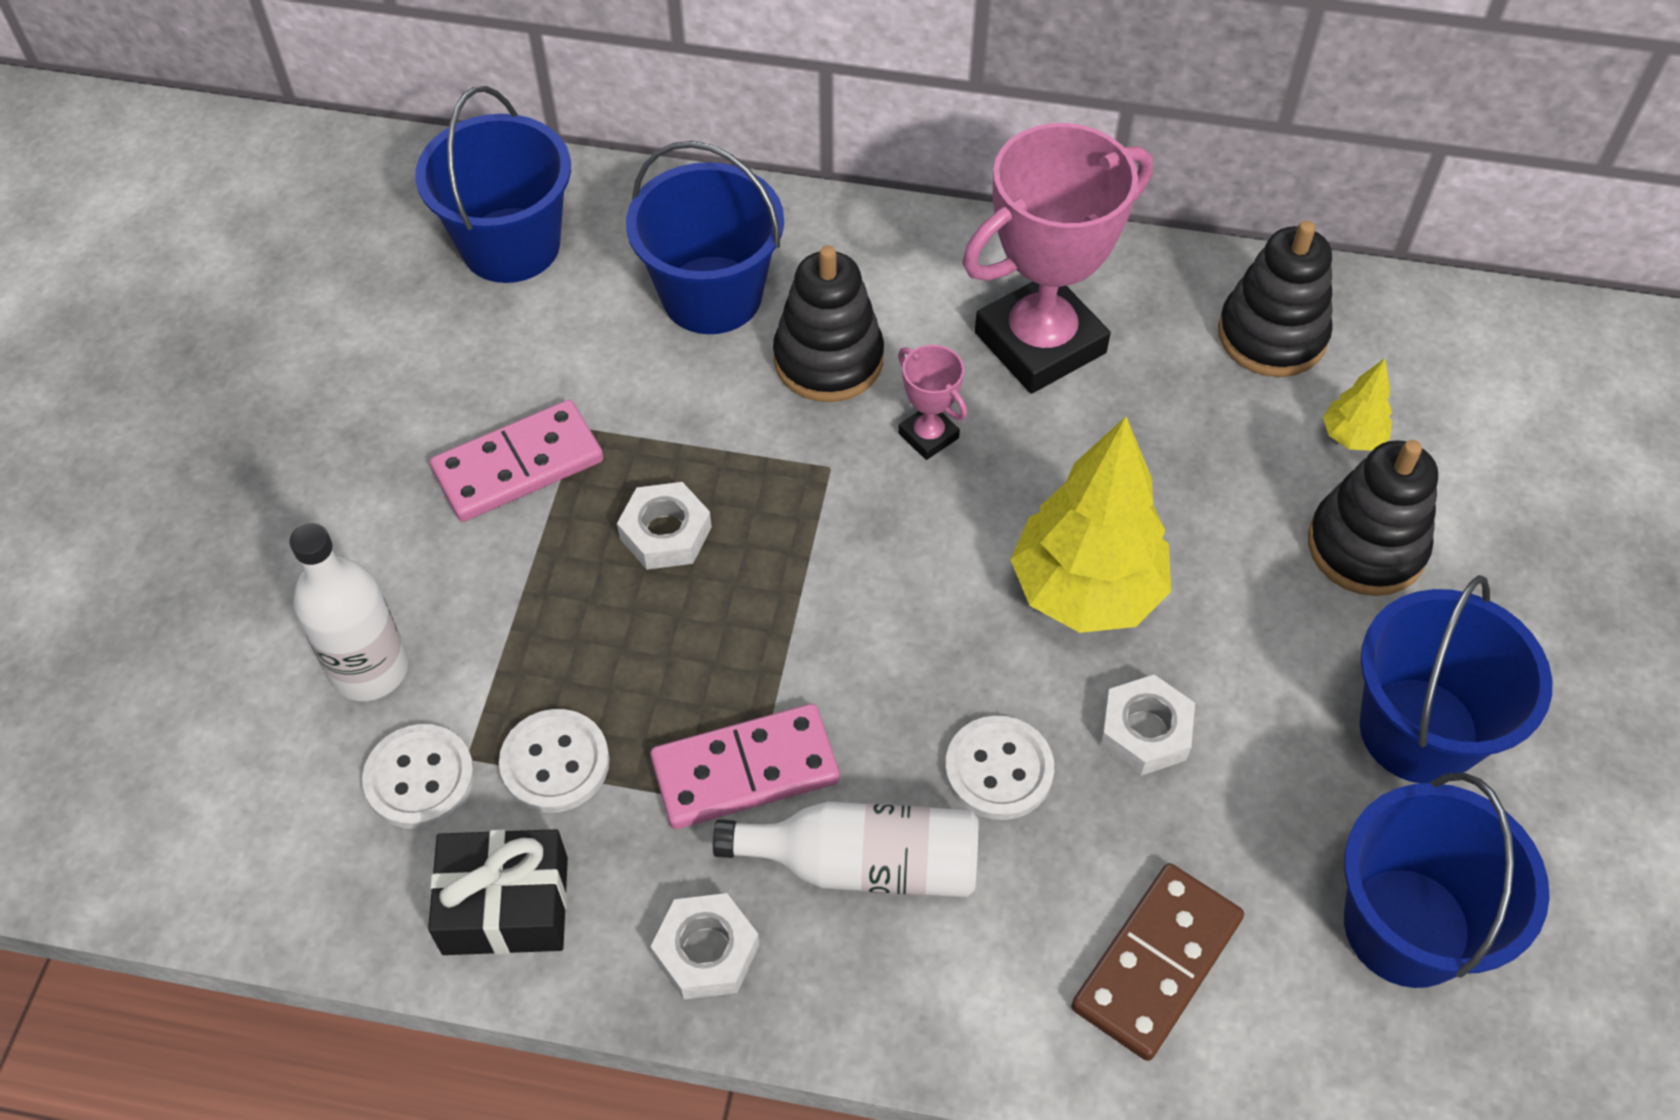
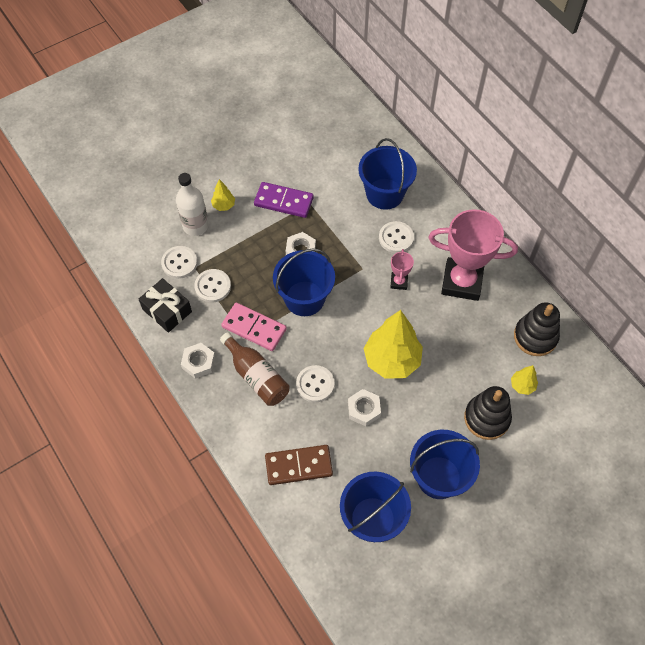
camera: 45 degrees right, 5 degrees up
(390, 576) = (224, 205): none -> yellow tree
(511, 245) = (346, 136): blue bucket -> blue bucket (304, 298)
(518, 466) = (283, 201): pink domino -> purple domino
(828, 359) = (396, 238): black stacking toy -> white button
(863, 863) = (256, 376): white bottle -> brown bottle

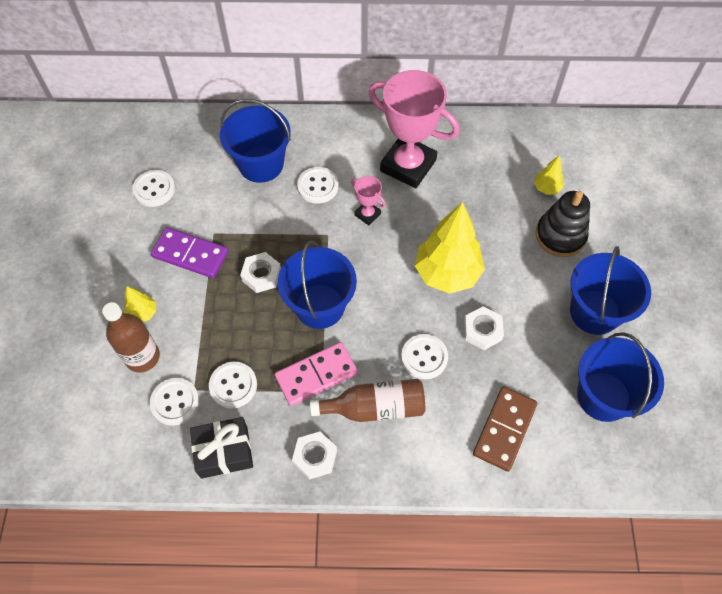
camera: 55 degrees left, 0 degrees up
(195, 226) = (142, 357): white bottle -> brown bottle
(283, 201) = (190, 254): purple domino -> purple domino turned 60 degrees clockwise
(314, 149) = (154, 189): none -> white button
(462, 282) = (408, 165): pink trophy -> pink trophy turned 75 degrees clockwise
(535, 337) = (505, 148): black stacking toy -> none

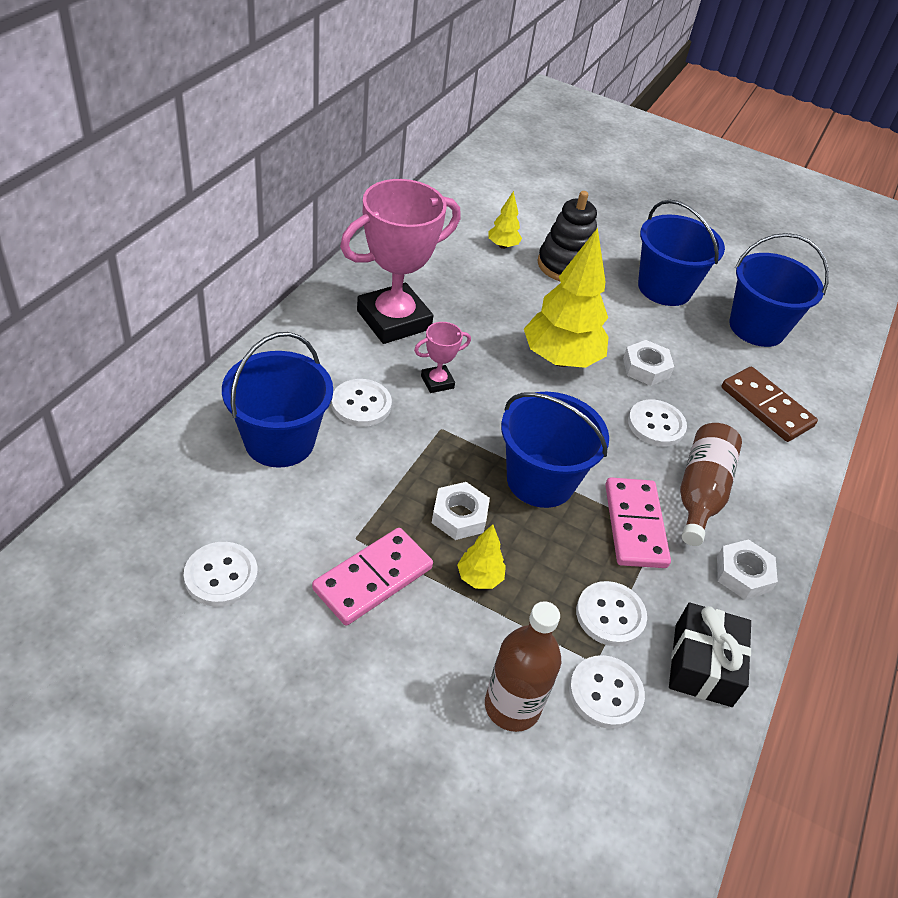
camera: 70 degrees left, 15 degrees down
(143, 313) = (437, 677): yellow tree -> yellow tree (479, 578)
(190, 254) = (373, 579): purple domino -> pink domino

